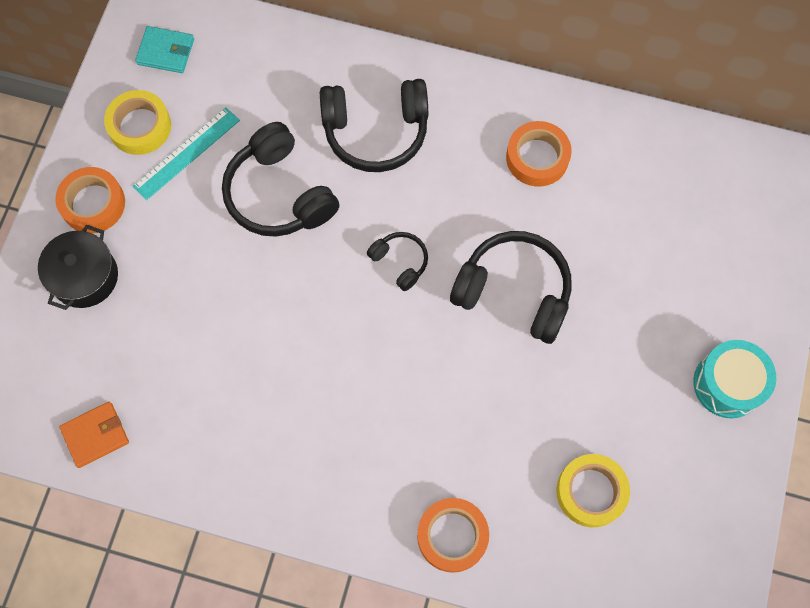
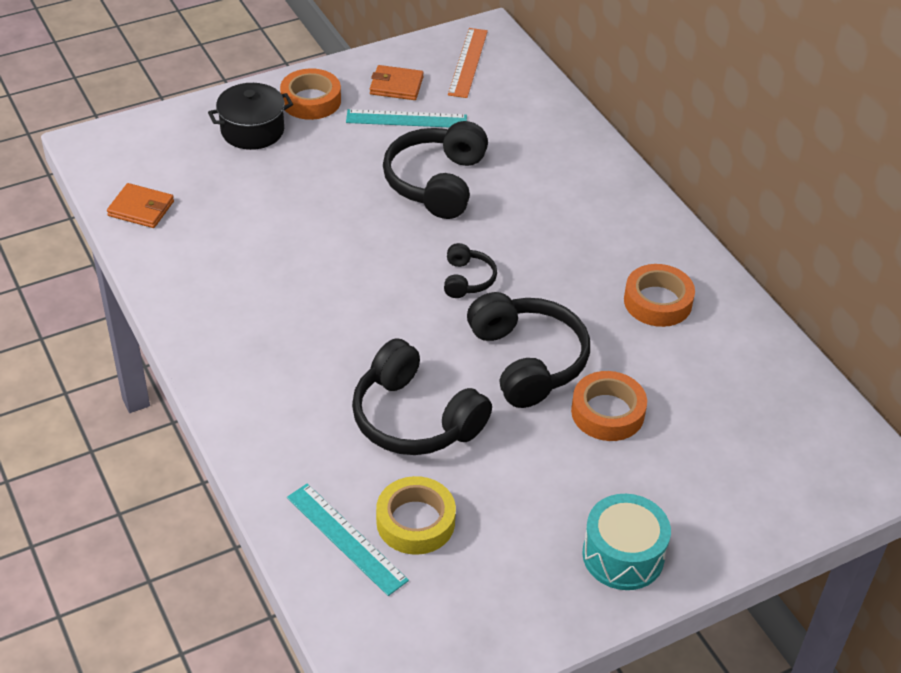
camera: 45 degrees right, 25 degrees down
(140, 126) = (396, 86): yellow tape -> orange wallet
(166, 51) = (468, 62): turquoise wallet -> orange ruler
(376, 132) = (553, 200): black headphones -> black headphones (414, 418)
(452, 536) = (278, 455): orange tape -> orange tape (607, 412)
(566, 550) = (346, 538): none -> turquoise ruler

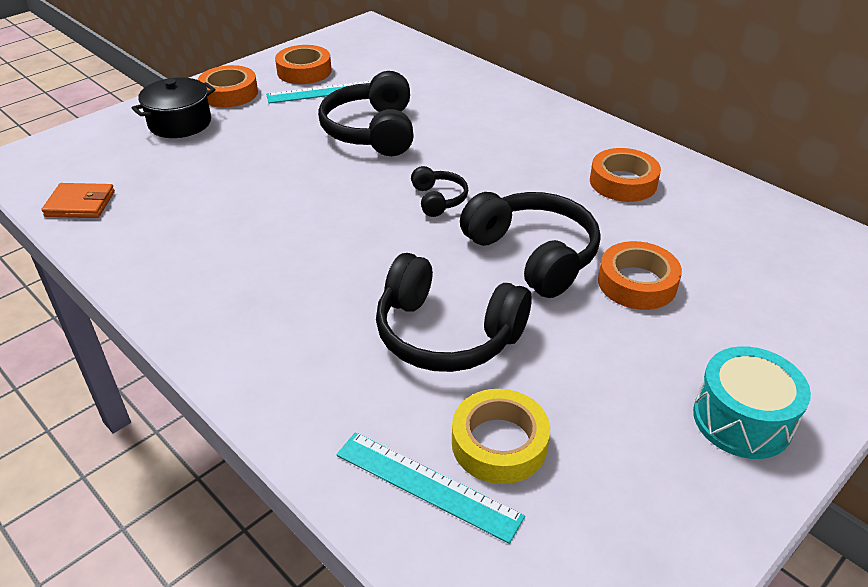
camera: 15 degrees left, 5 degrees down
(396, 86) = (304, 71): orange wallet -> orange tape
(468, 62) = (360, 47): orange ruler -> none

